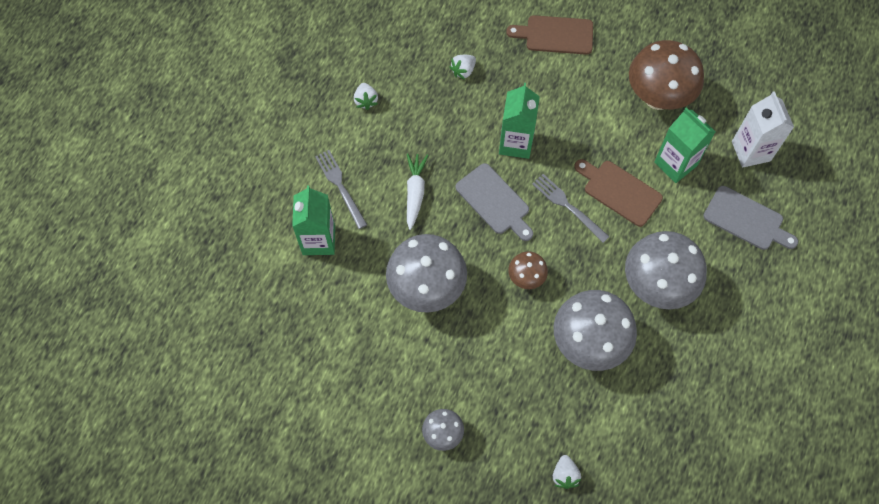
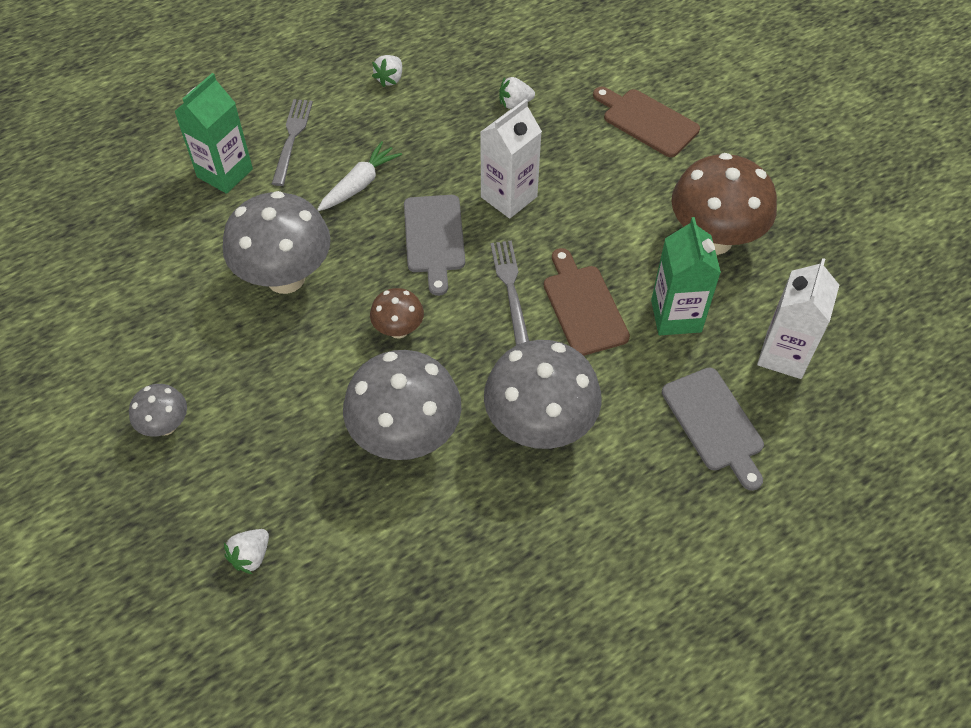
camera: 35 degrees right, 10 degrees down
(516, 143) = (509, 197): green carton -> white carton

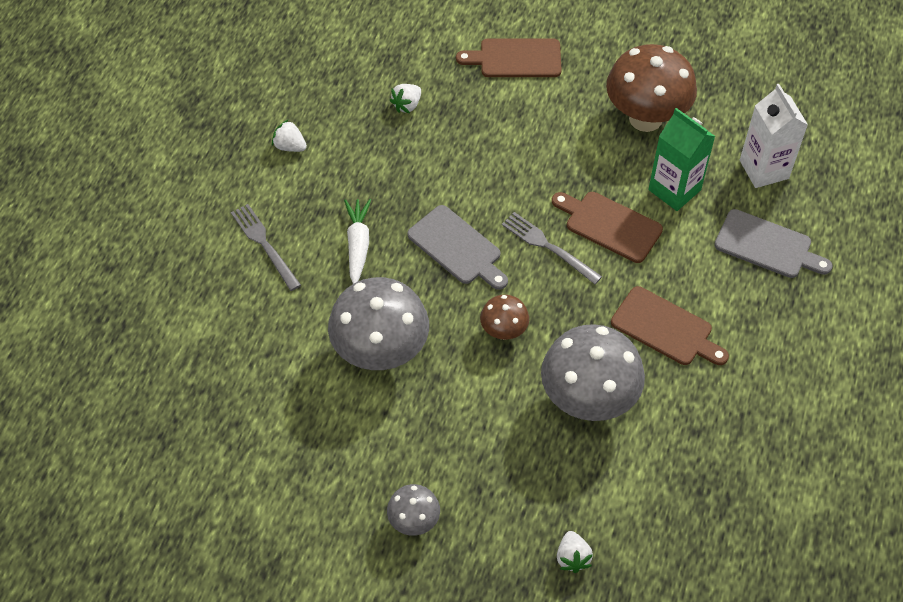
camera: 40 degrees left, 0 degrees up
(225, 173) = (241, 308): green carton -> none
(390, 79) = (290, 146): white strawberry -> white strawberry turned 135 degrees clockwise
(509, 197) = (478, 180): white carton -> none
(539, 427) = (665, 328): grey mushroom -> brown cutting board

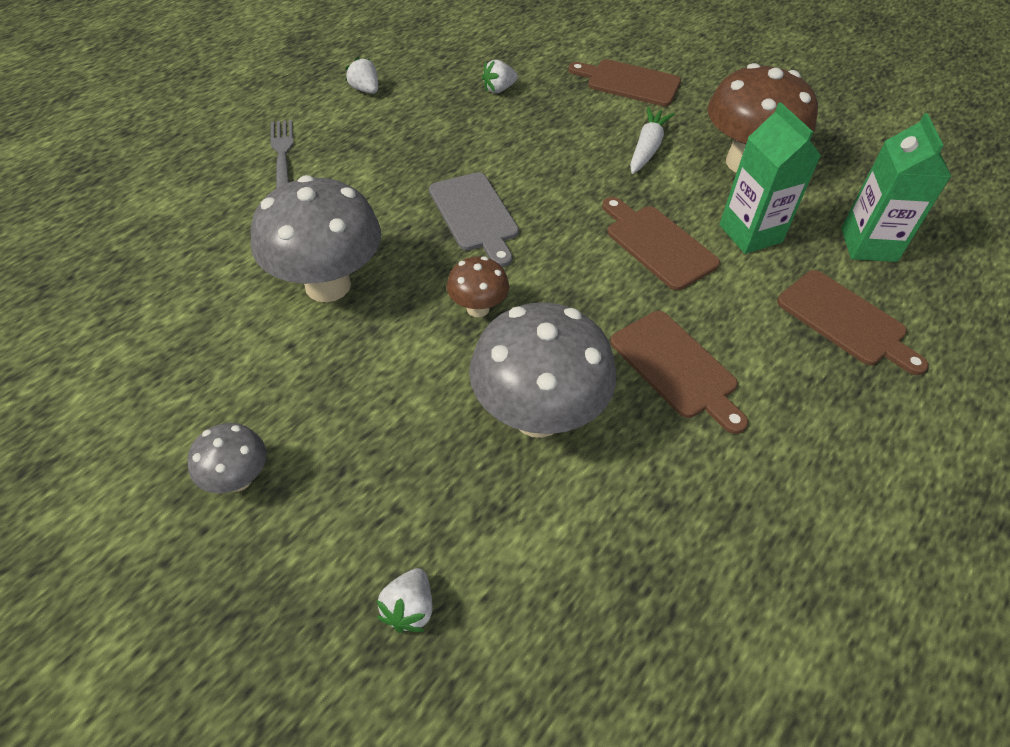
camera: 20 degrees right, 5 degrees down
(358, 244) = (374, 182): white carrot -> white carrot (647, 148)
(548, 246) = (576, 243): grey fork -> none
(764, 169) = (868, 244): white carton -> green carton
(767, 246) = (845, 321): grey cutting board -> brown cutting board

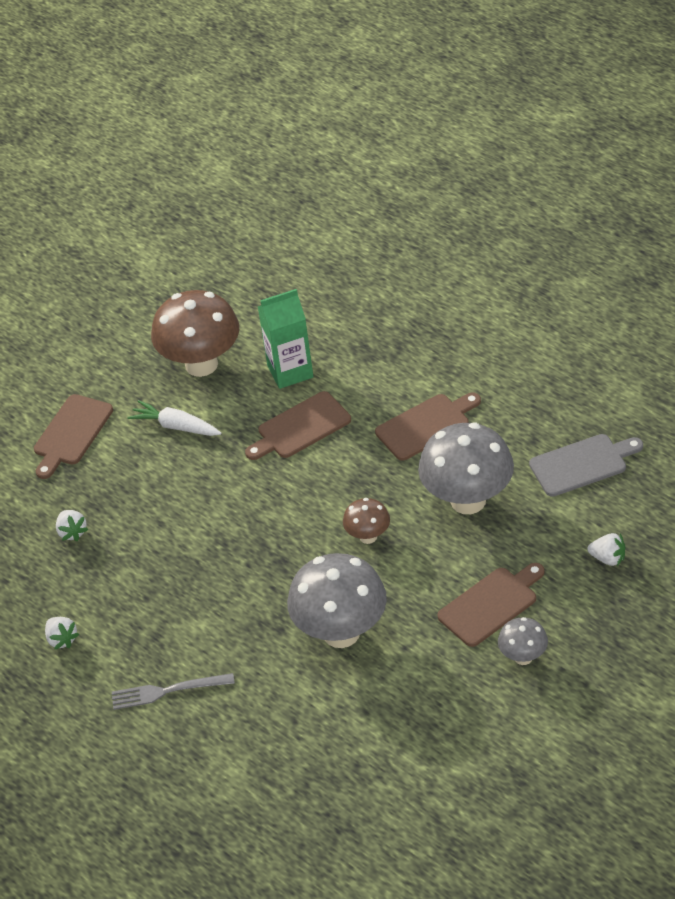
camera: 80 degrees left, 5 degrees down
(365, 90) = (62, 639): white strawberry -> white strawberry turned 90 degrees counterclockwise
(475, 215) = (260, 543): grey cutting board -> grey cutting board (582, 464)
(845, 321) = (383, 332): brown cutting board -> brown cutting board (491, 604)
(868, 244) = (305, 306): green carton -> none

